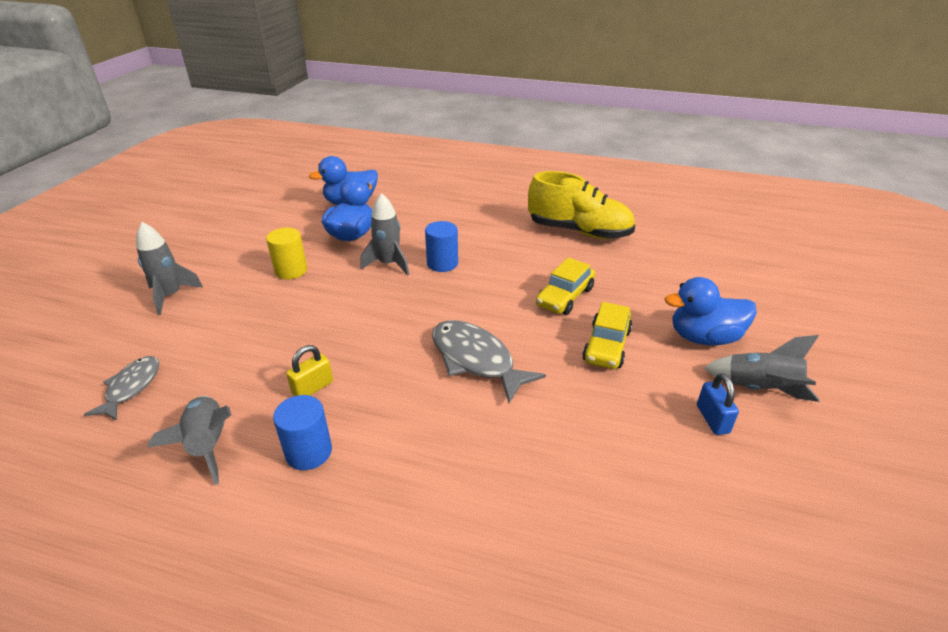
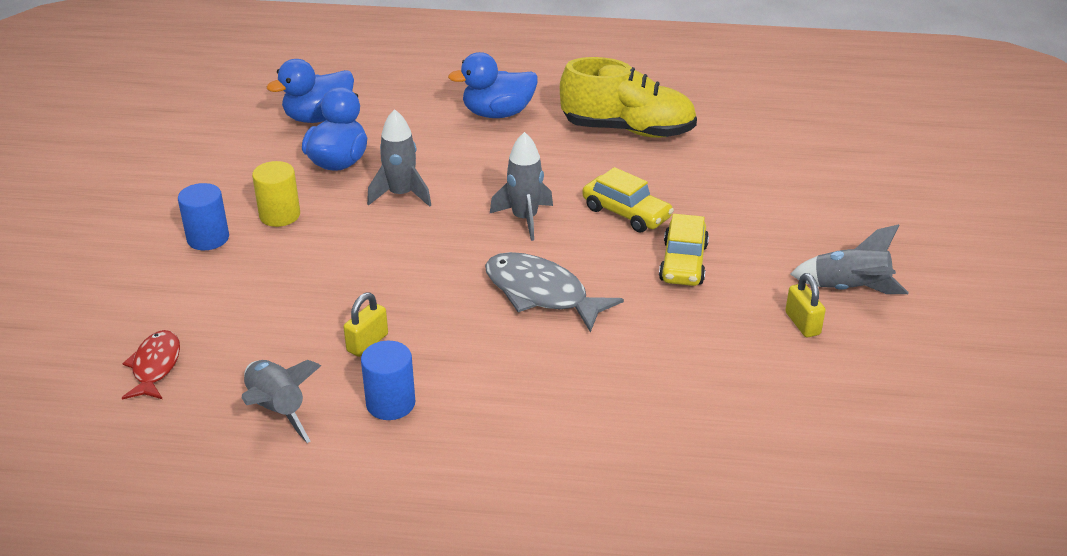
camera: 10 degrees left, 0 degrees up
(131, 387) = (155, 366): grey fish -> red fish
(171, 296) = (140, 261): grey rocket -> grey rocket (524, 219)
(442, 264) = (468, 188): blue cylinder -> blue cylinder (208, 238)
(565, 297) = (626, 213): yellow car -> yellow car turned 75 degrees counterclockwise
(704, 337) = (788, 243): blue duck -> blue duck (498, 113)
(712, 419) = (802, 323): blue padlock -> yellow padlock

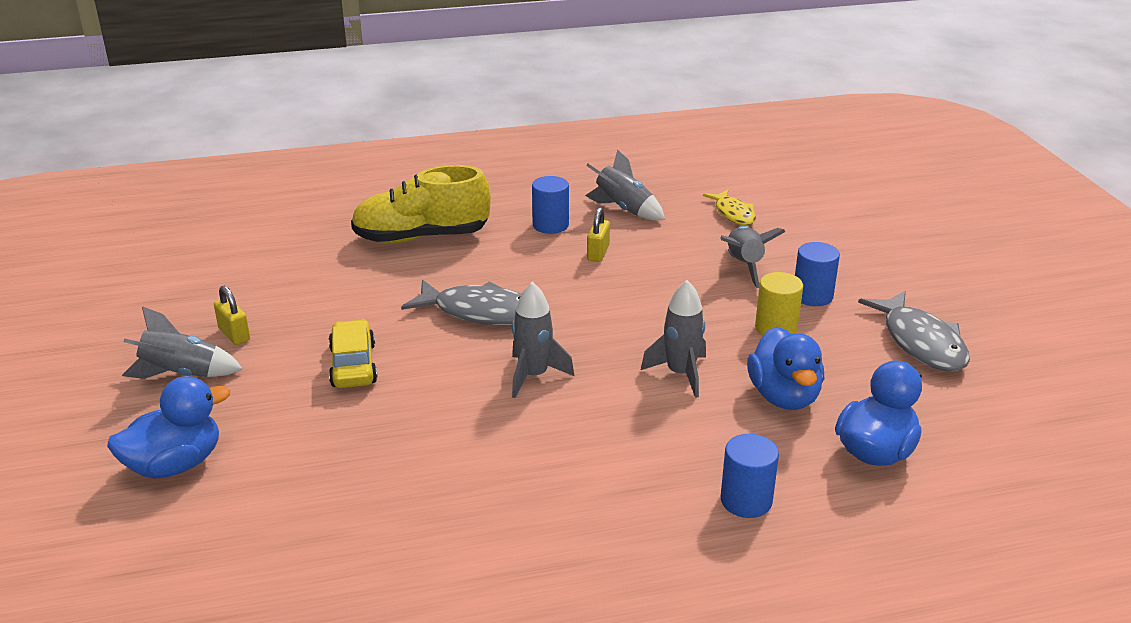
camera: 160 degrees right, 5 degrees down
(155, 366) = (733, 214): red fish -> yellow fish
(178, 178) = (921, 342): none -> grey fish
(230, 288) = (744, 265): none -> grey rocket
(434, 110) = (746, 501): none -> blue cylinder
(498, 113) = (658, 516): blue duck -> blue duck (175, 465)
(626, 213) = (427, 405): yellow car -> none
(628, 130) = (464, 530): yellow shoe -> yellow shoe (421, 237)

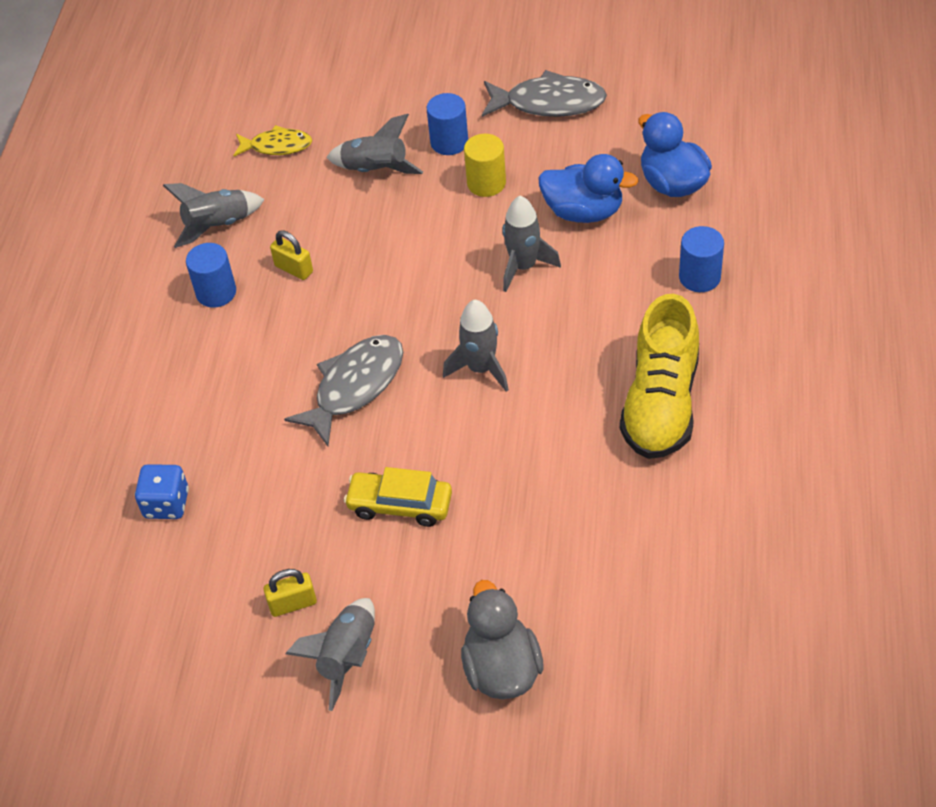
camera: 65 degrees left, 20 degrees up
(175, 465) = (501, 668): blue duck -> grey duck
(323, 255) = (166, 504): none -> blue dice
(421, 237) = (177, 408): yellow shoe -> yellow shoe (661, 404)

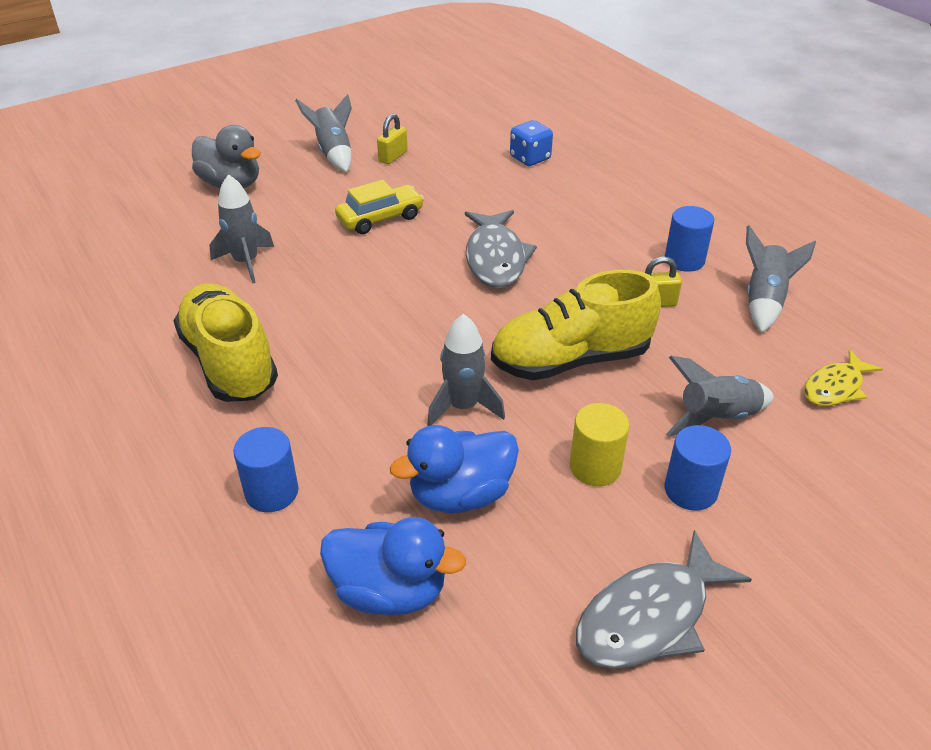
camera: 135 degrees right, 10 degrees down
(412, 259) = (570, 360): none -> yellow shoe
(481, 368) = (412, 313): grey rocket -> grey rocket (246, 262)

